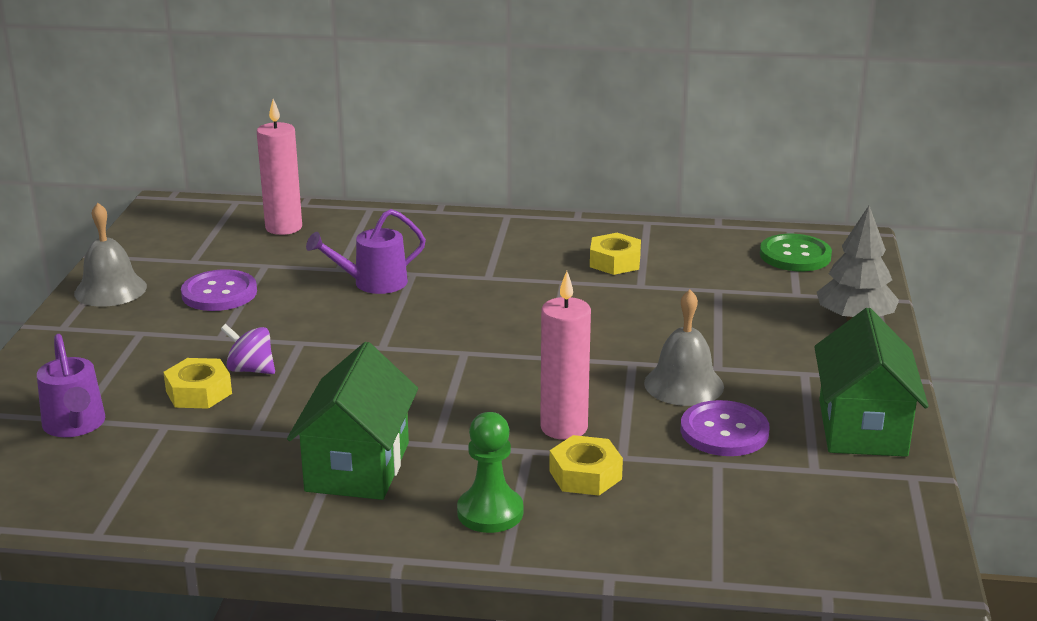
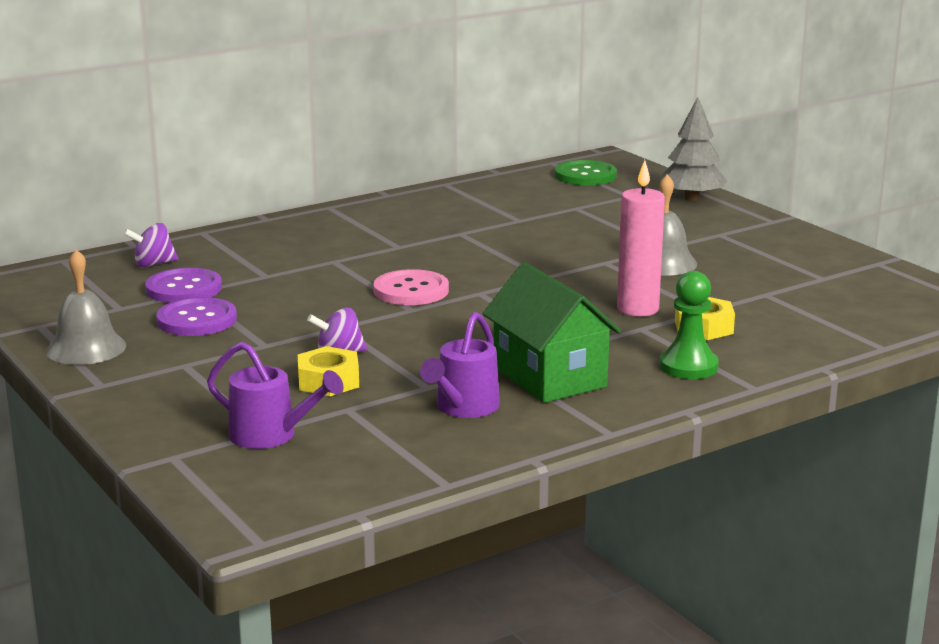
camera: 40 degrees left, 5 degrees down
(283, 227) = (153, 264): pink candle -> purple spinning top
(372, 283) = (316, 276): purple watering can -> purple watering can (463, 408)
(415, 327) = (411, 290): none -> pink button
(615, 262) = (472, 212): yellow nut -> none
(724, 431) = (736, 277): purple button -> purple button (184, 289)
(862, 428) = (807, 250): green house -> none

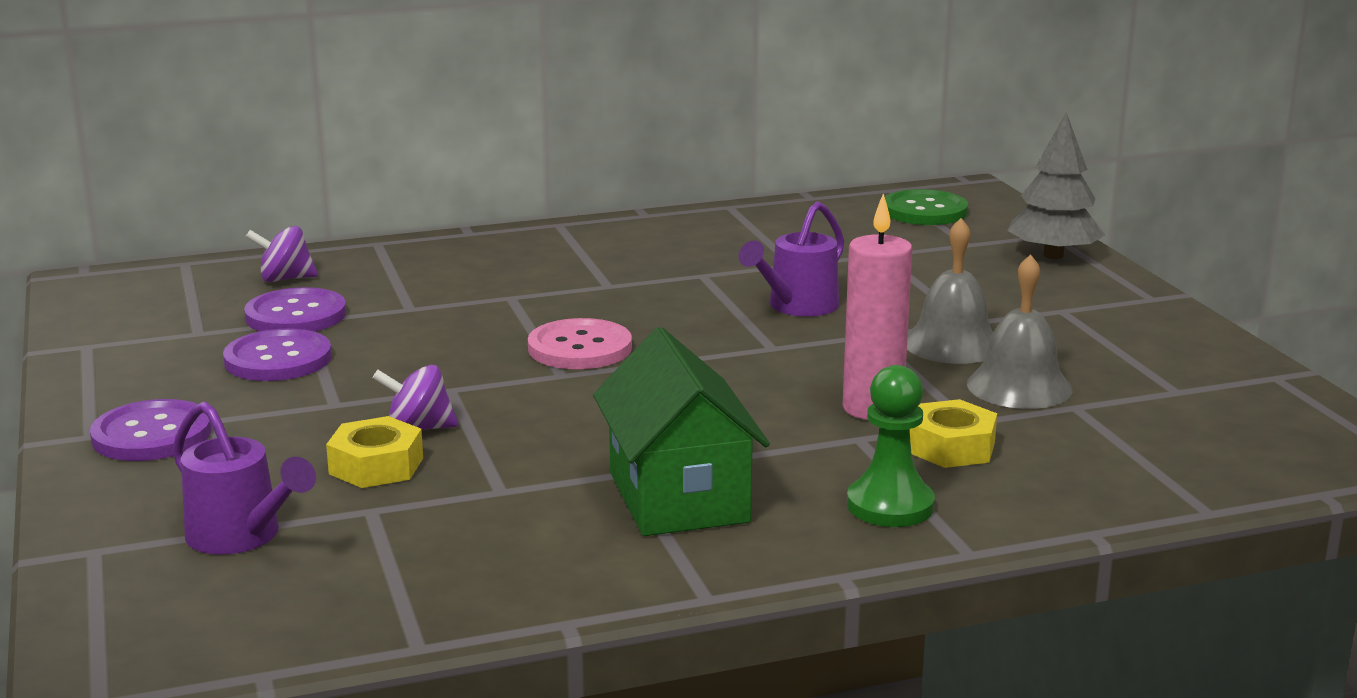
camera: 15 degrees right, 0 degrees up
(86, 348) = (114, 382): grey bell -> grey bell (1019, 386)
(147, 379) = (152, 435): none -> purple button
(463, 408) = (526, 530): purple watering can -> purple watering can (797, 307)

